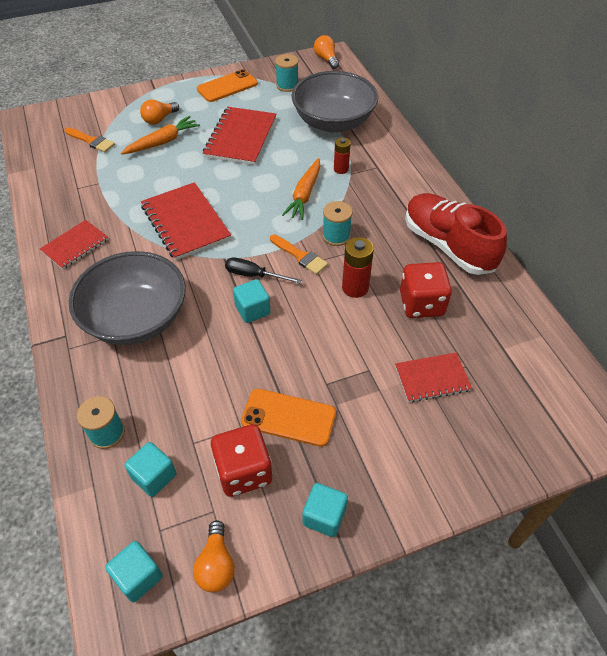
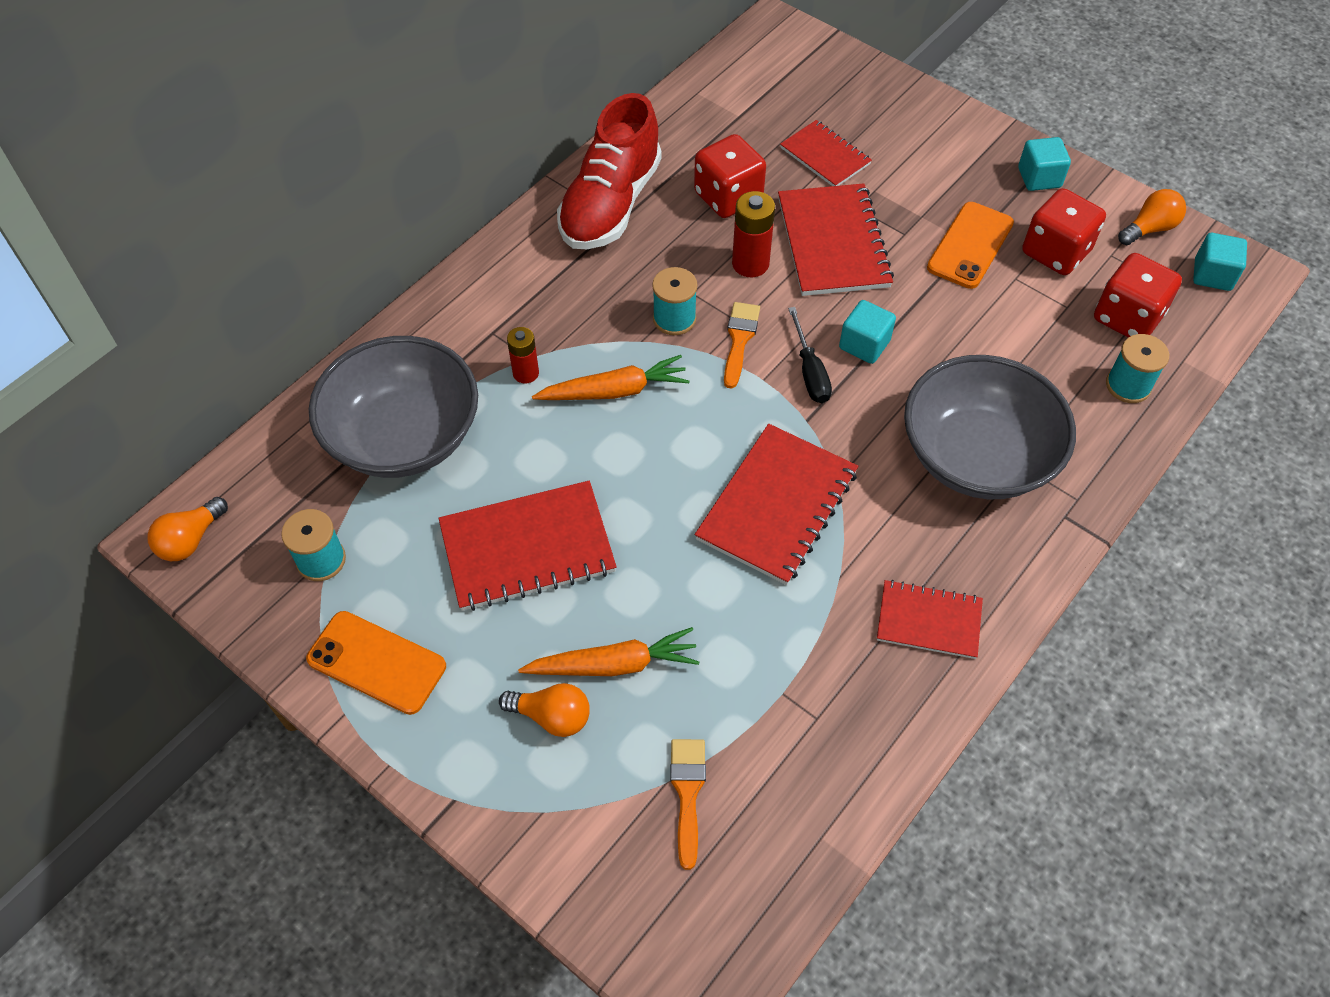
camera: 120 degrees left, 5 degrees up
(154, 476) = (1127, 317): turquoise cube -> red dice
(163, 142) = (614, 664): orange carrot -> orange carrot turned 150 degrees clockwise
(288, 417) = (970, 245): orange phone -> orange phone turned 45 degrees clockwise
(345, 338) = (833, 242): none -> red notebook

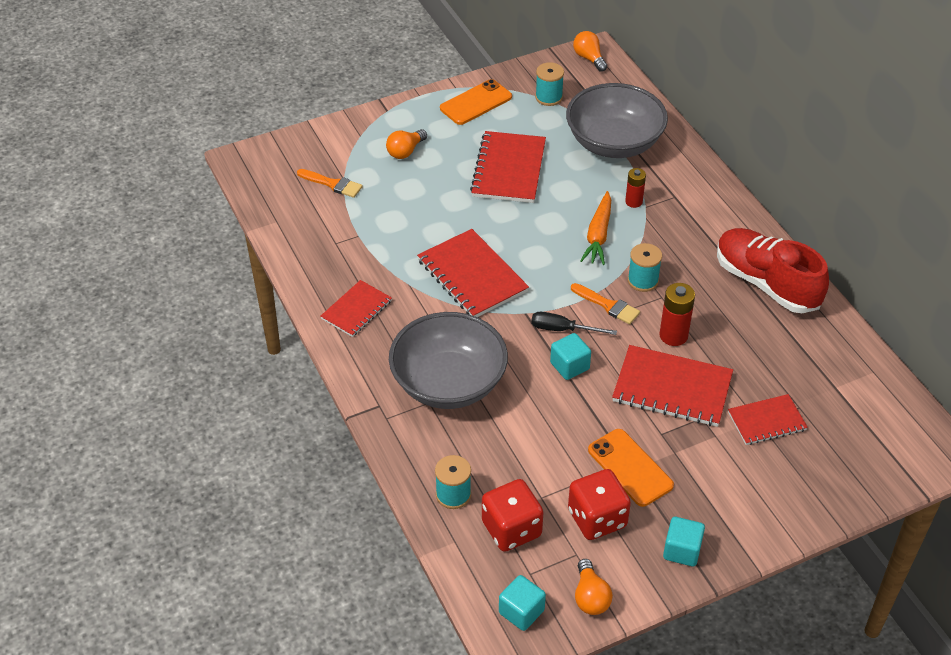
camera: 115 degrees right, 10 degrees down
(614, 664) = (418, 180): orange carrot -> none
(728, 197) = (746, 348): red dice -> none

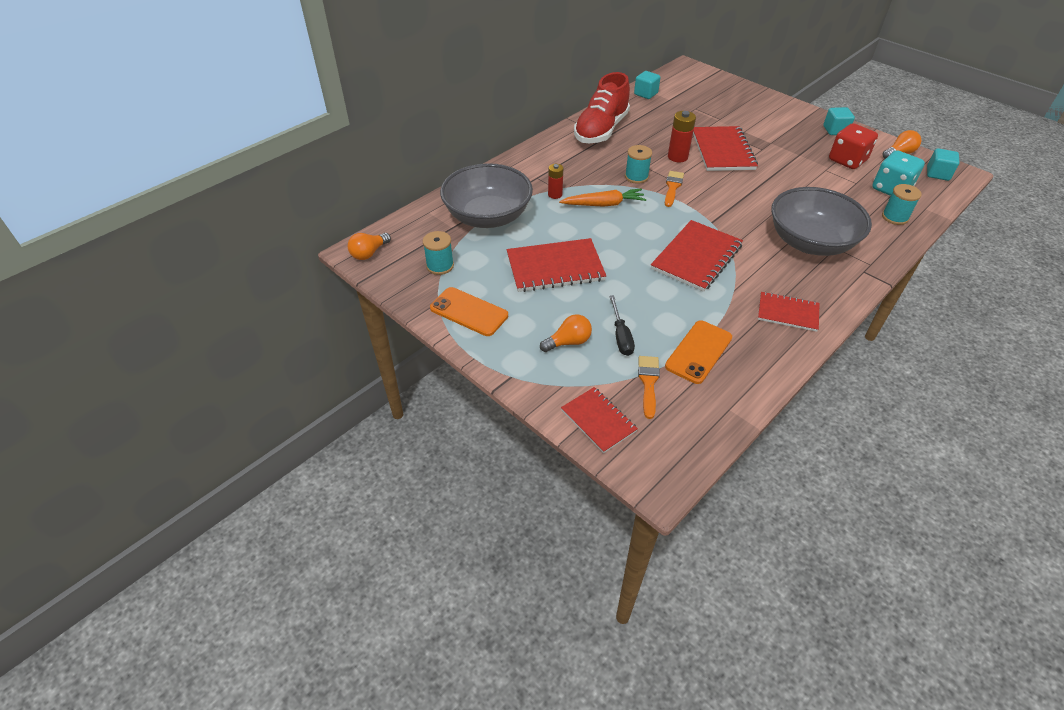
camera: 110 degrees left, 0 degrees up
(405, 151) = (568, 342): orange light bulb -> orange light bulb turned 45 degrees counterclockwise
(511, 529) = (891, 189): red dice -> turquoise dice
(562, 329) = (712, 202): black screwdriver -> black screwdriver (621, 336)
(569, 366) = (742, 192): turquoise cube -> turquoise cube (646, 94)
(630, 468) = (799, 155): orange phone -> orange phone (698, 352)
(766, 421) = (716, 117): red notebook -> red notebook (598, 420)

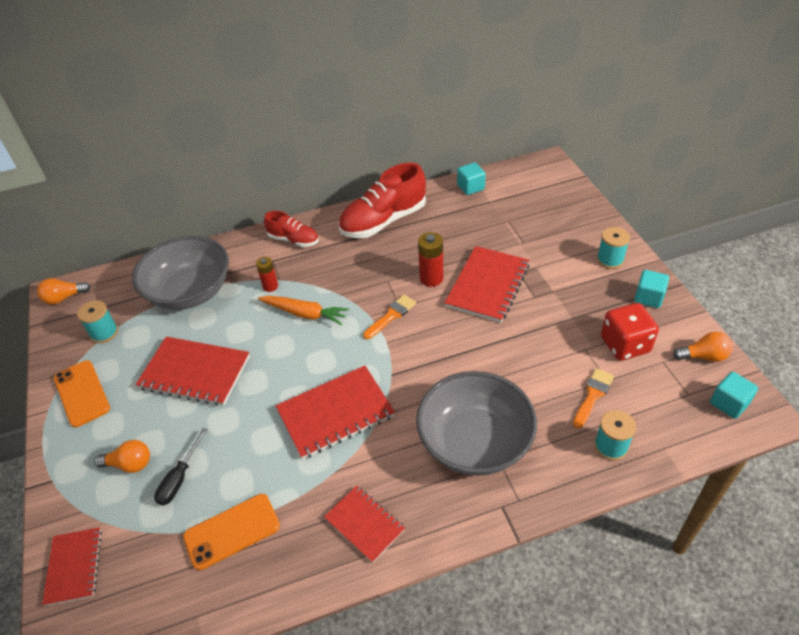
camera: 30 degrees right, 0 degrees up
(540, 160) = (293, 240): none -> red shoe
(636, 177) = (366, 290): turquoise spool -> turquoise spool (610, 260)
(648, 382) = (154, 545): orange brush -> orange brush (593, 395)
(891, 189) = (644, 404): turquoise dice -> none

